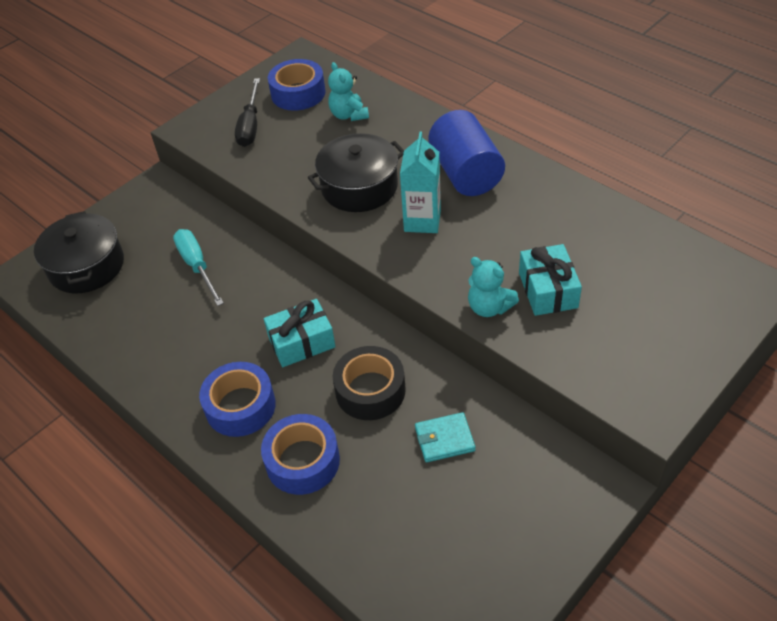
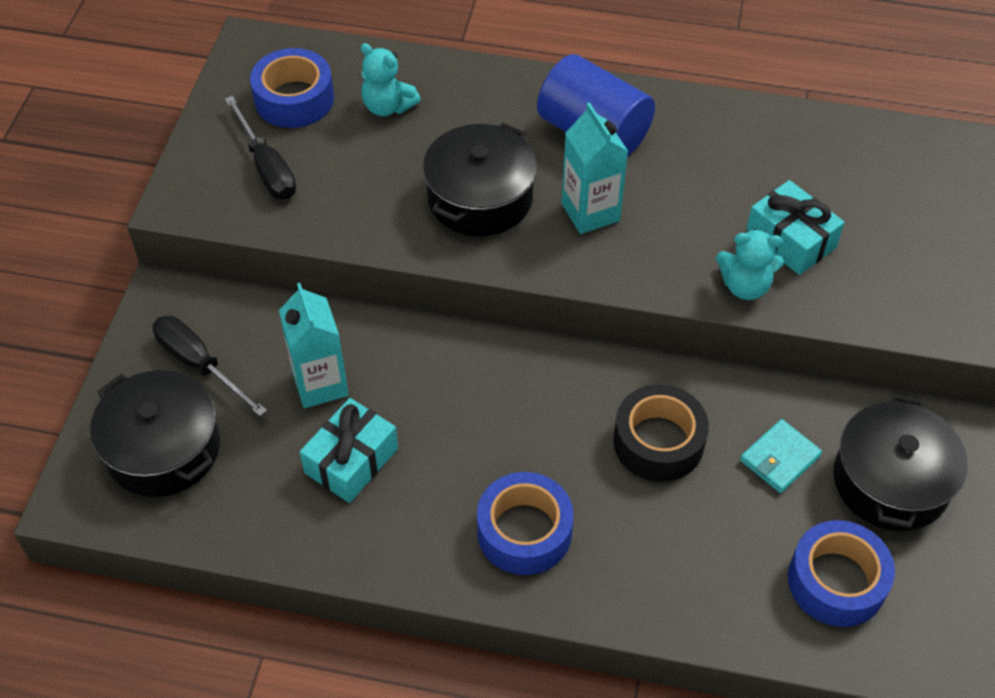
camera: 35 degrees left, 5 degrees up
(143, 228) = (199, 364): none -> black screwdriver
(197, 266) = (320, 384): turquoise screwdriver -> turquoise carton
(301, 342) = (533, 421): turquoise gift -> turquoise gift (351, 461)
(303, 461) = (648, 558): blue tape -> blue tape (836, 581)
(513, 493) = (890, 481): none -> black pot

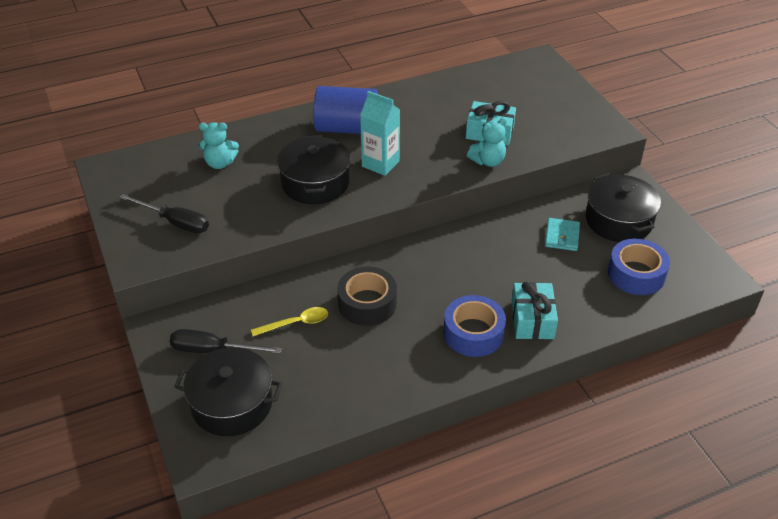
camera: 35 degrees left, 10 degrees down
(294, 99) = (159, 183): blue tape -> none
(320, 384) = (296, 323): turquoise carton -> yellow spoon
(351, 461) = (349, 350): turquoise gift -> turquoise gift (532, 320)
(658, 442) = (499, 258): black tape -> black tape (367, 303)

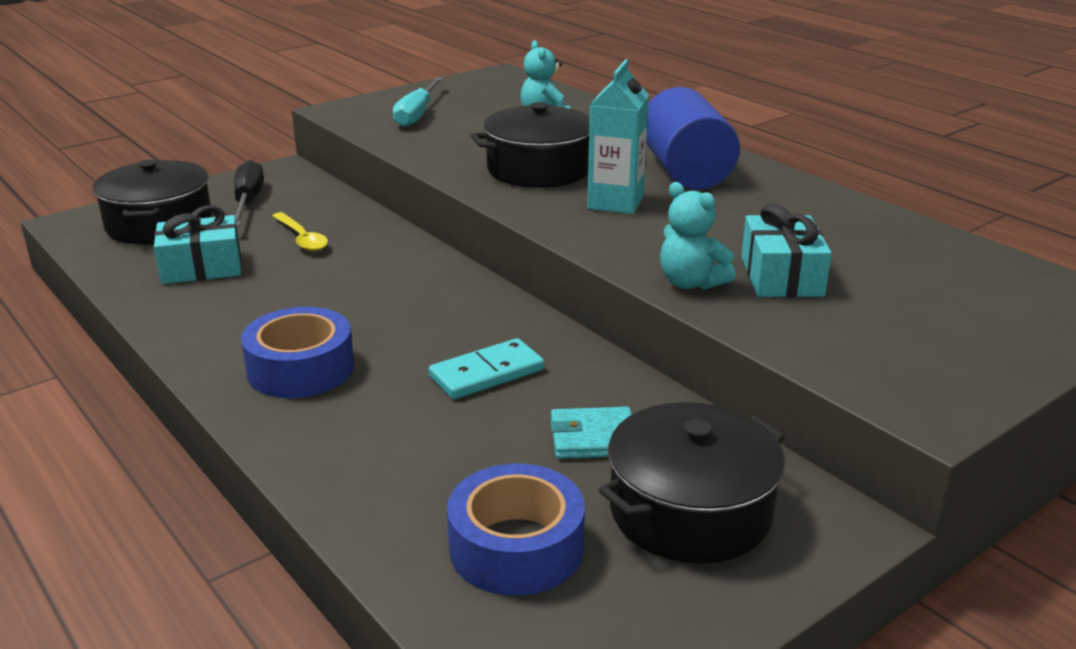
camera: 75 degrees right, 15 degrees down
(175, 222) = (417, 114): black screwdriver -> turquoise screwdriver
(367, 303) = (351, 278): black tape -> none
(497, 261) = (486, 373): none -> turquoise domino
(532, 320) = (343, 423): turquoise gift -> turquoise gift (202, 267)

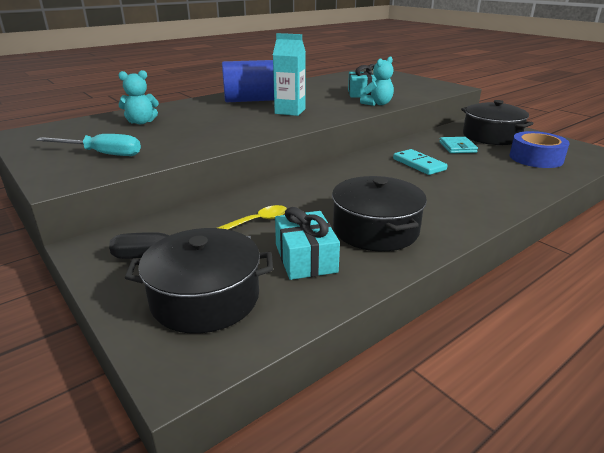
camera: 90 degrees left, 0 degrees up
(301, 369) = (437, 206): blue tape -> none
(539, 169) = (237, 123): black pot -> black pot (375, 230)

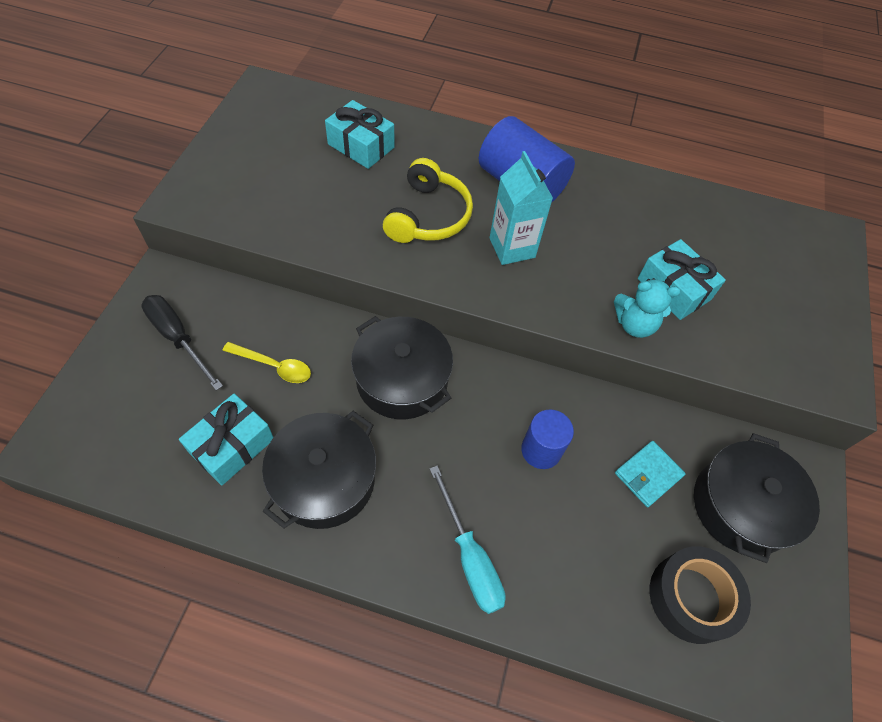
camera: 50 degrees right, 30 degrees up
(102, 154) = (256, 182): turquoise screwdriver -> turquoise screwdriver (469, 557)
(141, 122) = (361, 146): turquoise teddy bear -> turquoise gift
(205, 298) = (132, 408): black pot -> black pot (402, 379)
(232, 121) = (428, 216): none -> yellow headphones
(419, 164) = (541, 450): turquoise domino -> blue cylinder
(536, 158) = (691, 597): blue tape -> black tape

